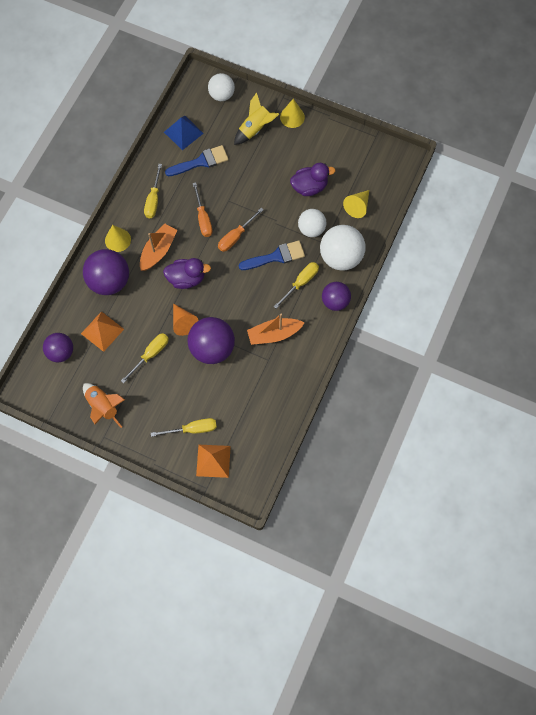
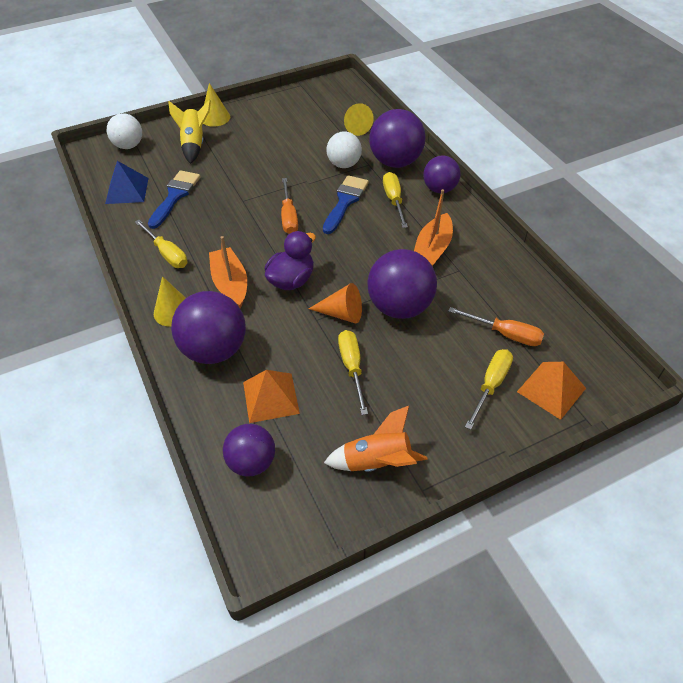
camera: 50 degrees left, 20 degrees down
(203, 218) = (238, 229): orange screwdriver -> orange screwdriver (505, 334)
(309, 187) = (299, 143): purple duck -> none
(341, 257) = (395, 162): white ball -> purple ball

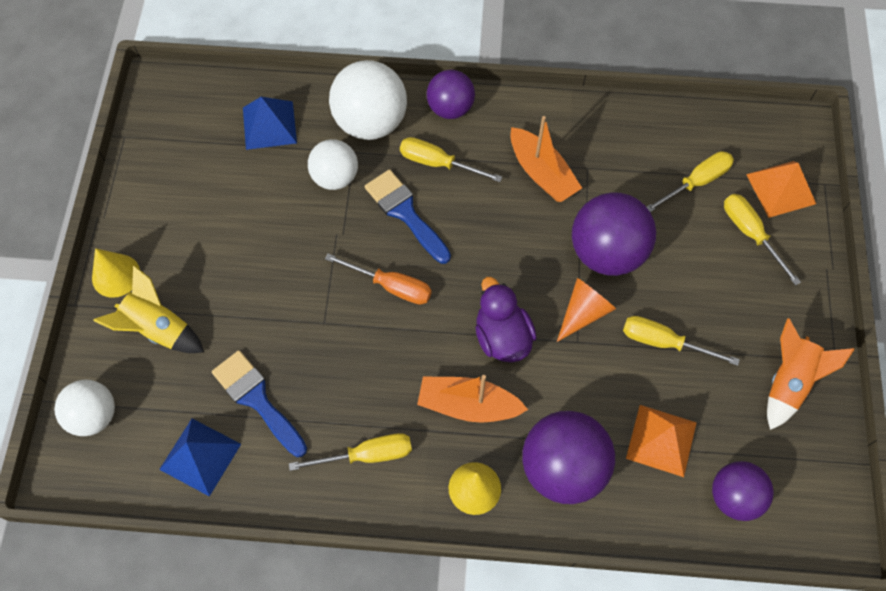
camera: 60 degrees left, 15 degrees up
(355, 127) = (269, 125): yellow cone -> blue pyramid
(395, 162) = (370, 122): purple ball -> white ball
(505, 334) = (696, 182): orange screwdriver -> yellow screwdriver

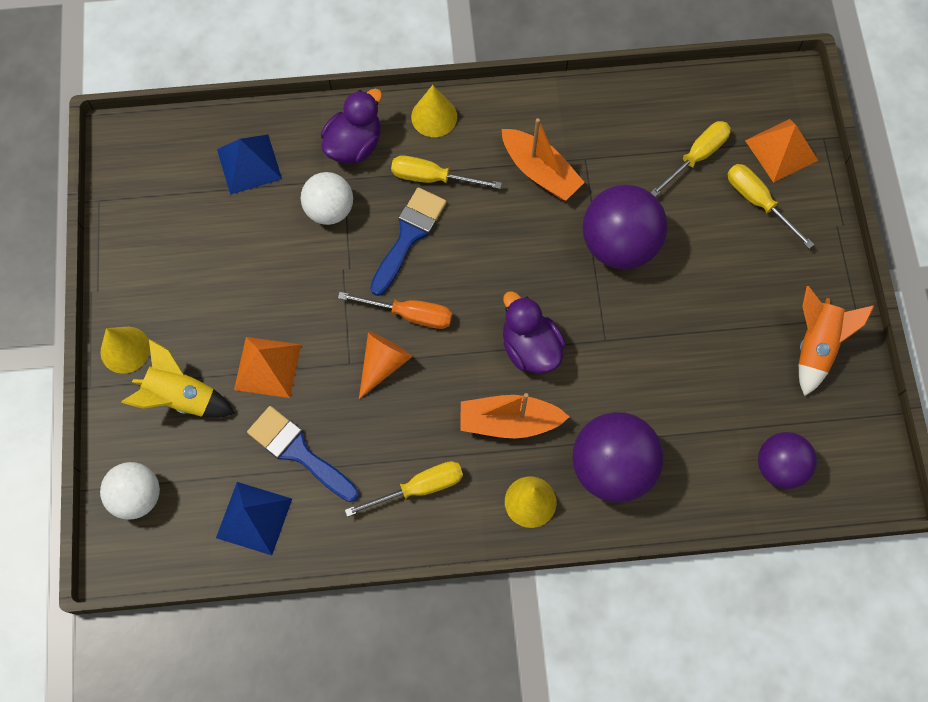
camera: 10 degrees left, 5 degrees up
(370, 122) = (354, 145): white ball -> purple duck
(405, 213) = (409, 235): blue brush -> blue brush turned 75 degrees clockwise
(450, 108) = (434, 116): purple ball -> yellow cone
(583, 312) = (606, 309): orange cone -> orange cone (383, 364)
(661, 440) = (702, 424): orange pyramid -> orange pyramid (267, 367)
(663, 342) = (689, 327): yellow screwdriver -> none

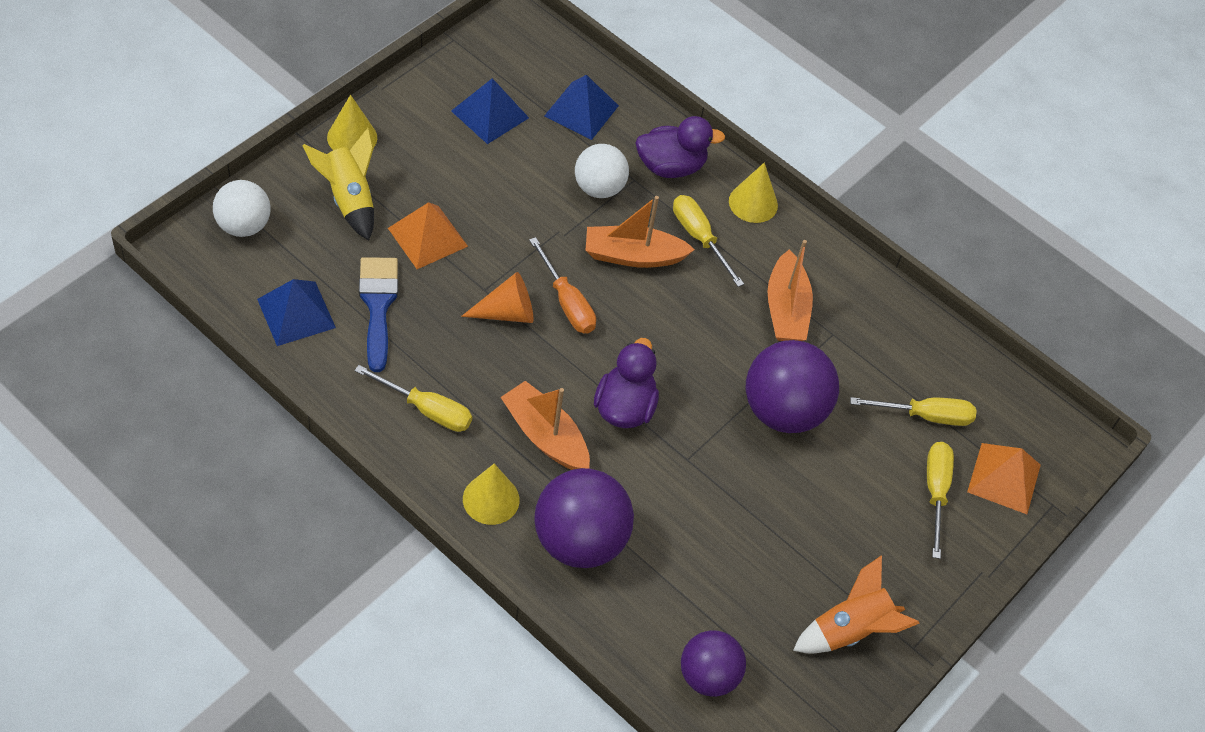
camera: 40 degrees right, 15 degrees down
(194, 231) = (490, 114): none -> blue pyramid
(409, 235) = (633, 256): blue brush -> orange boat

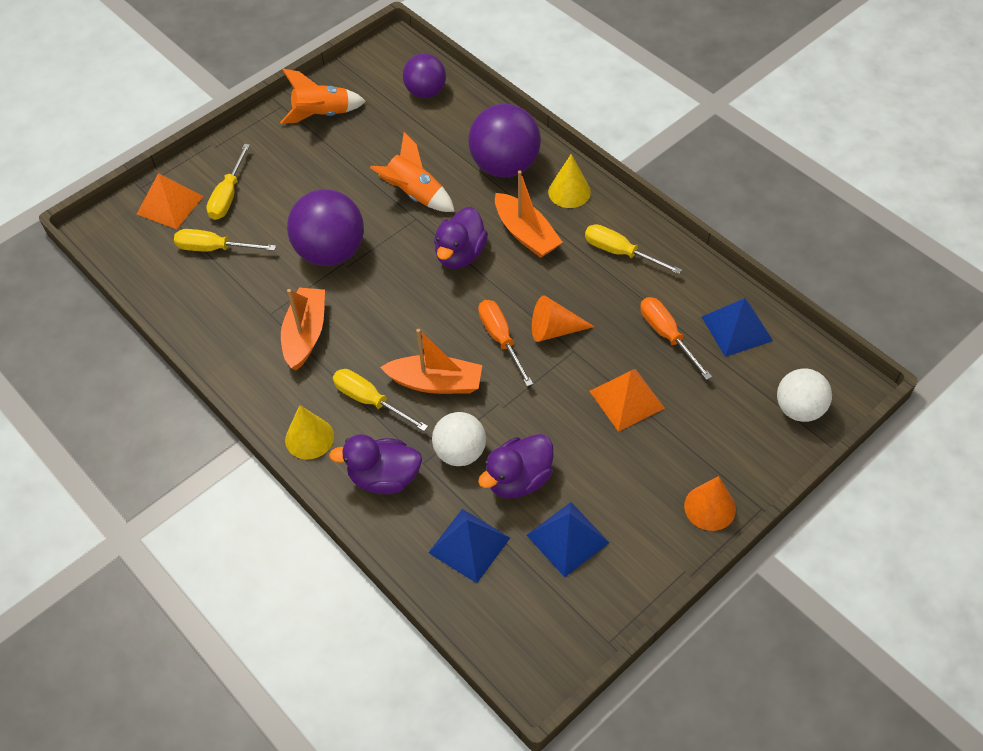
camera: 165 degrees left, 0 degrees up
(349, 199) = (704, 437): yellow rocket -> none
(352, 137) = (710, 507): yellow cone -> orange cone
(378, 305) = (667, 335): blue brush -> orange screwdriver
(539, 163) = (518, 479): none -> purple duck
(694, 494) = (415, 194): none -> orange rocket
(699, 238) = (370, 401): yellow screwdriver -> yellow screwdriver turned 150 degrees clockwise

